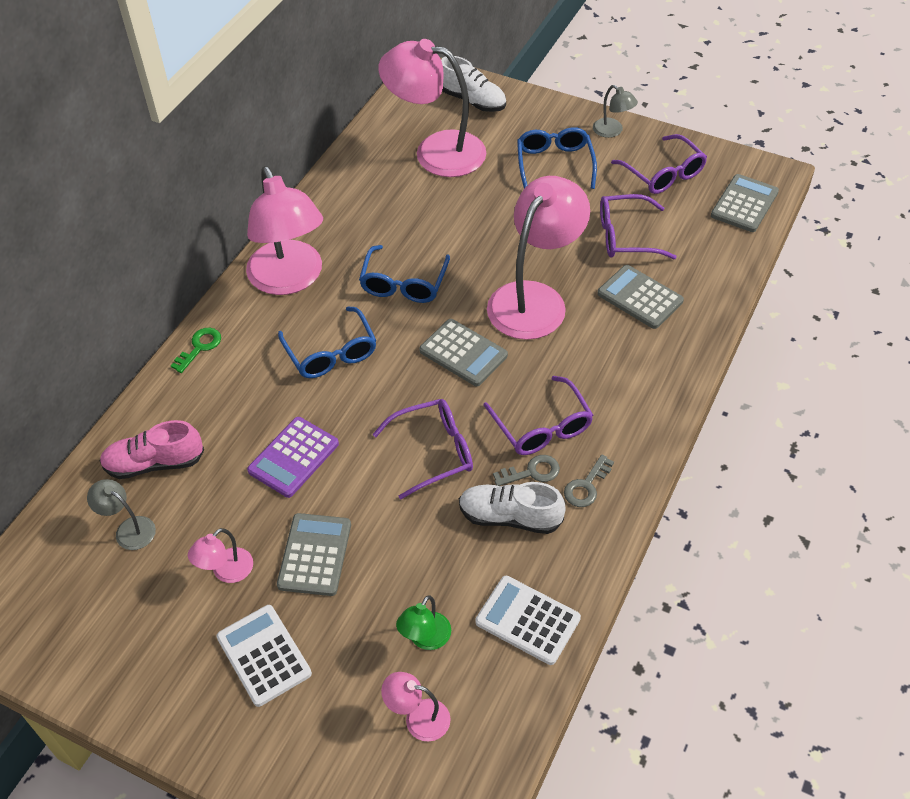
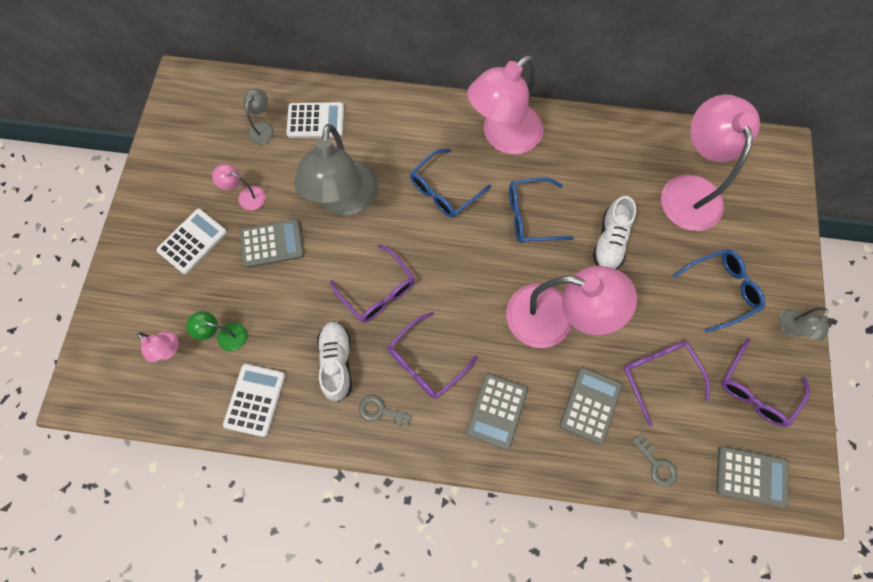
camera: 70 degrees right, 20 degrees up
(154, 463) = (316, 121): pink shoe -> white calculator
(200, 347) = (419, 106): green key -> none
(293, 457) = (345, 201): purple calculator -> grey lamp
(418, 718) = (168, 350): pink lamp -> pink lamp turned 135 degrees clockwise
(463, 353) = (477, 282): grey calculator -> grey calculator (496, 411)
(472, 101) = (768, 198): white shoe -> white shoe (609, 242)
(532, 472) = (381, 366): grey key -> grey key (656, 464)

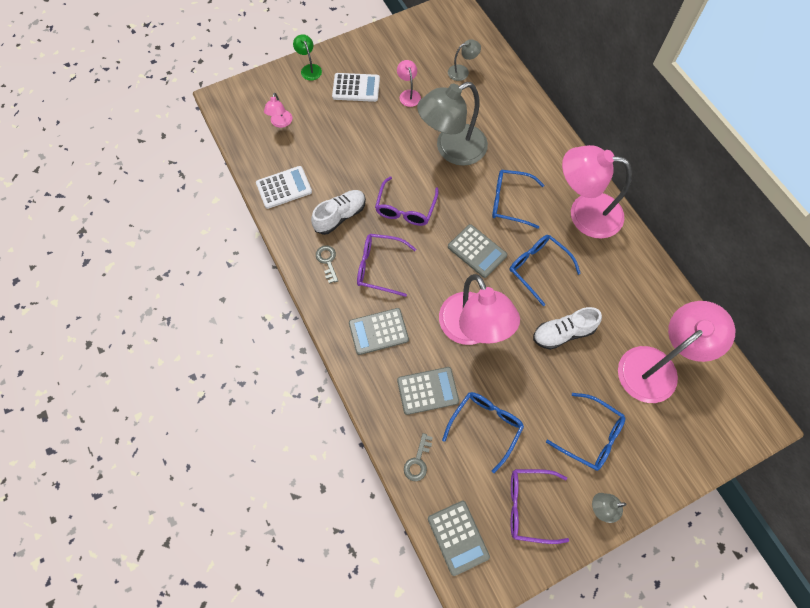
camera: 55 degrees right, 5 degrees down
(226, 335) = (311, 145): green lamp -> green lamp (309, 69)
(272, 243) = (389, 129): grey calculator -> grey calculator (477, 251)
(316, 121) = (494, 95): white calculator -> none
(658, 375) = (485, 426): purple glasses -> blue glasses

